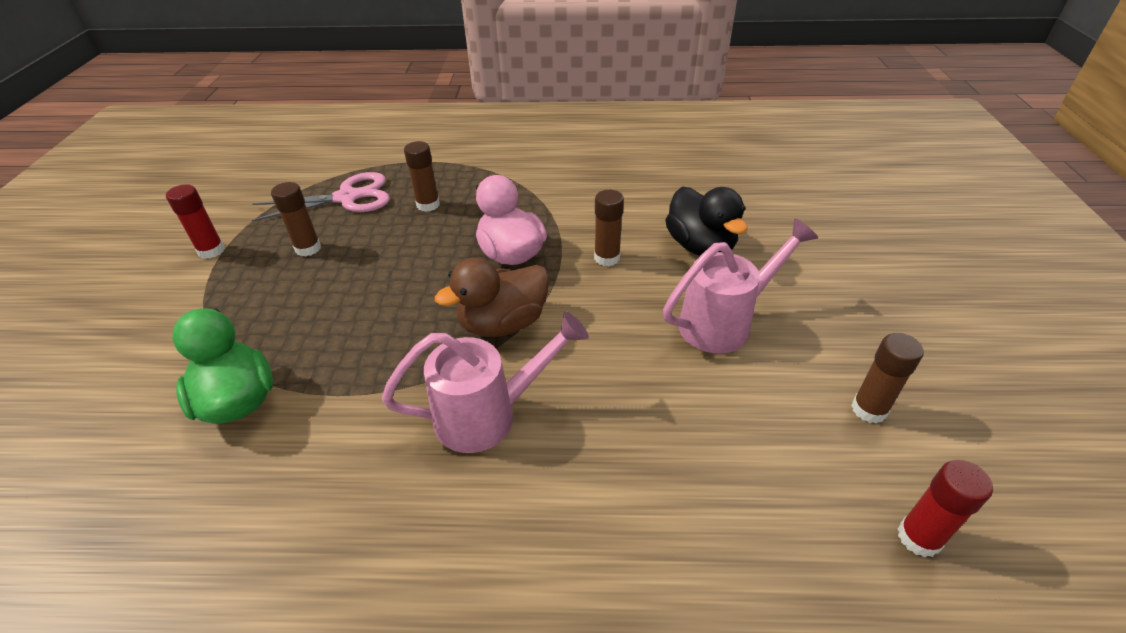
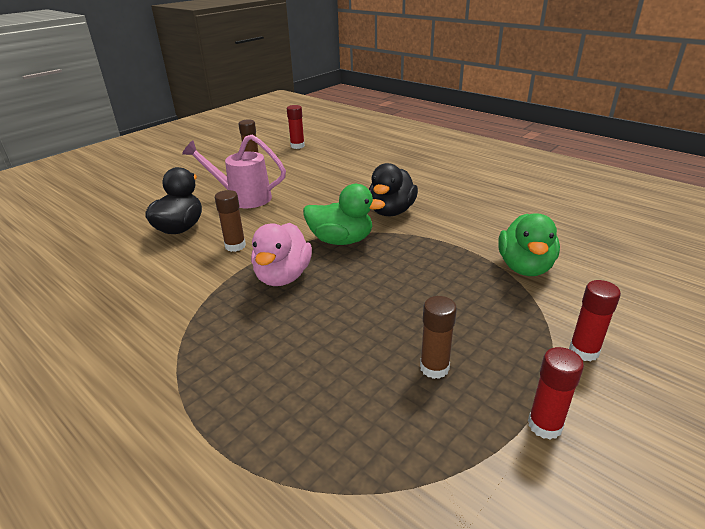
camera: 140 degrees left, 10 degrees down
(171, 319) = (583, 351): none -> red glue stick
(347, 197) = (351, 427): pink scissors -> none
(428, 205) = (284, 360): brown glue stick -> none
(488, 415) = (391, 211): pink watering can -> black duck
(503, 323) = (341, 240): brown duck -> green duck

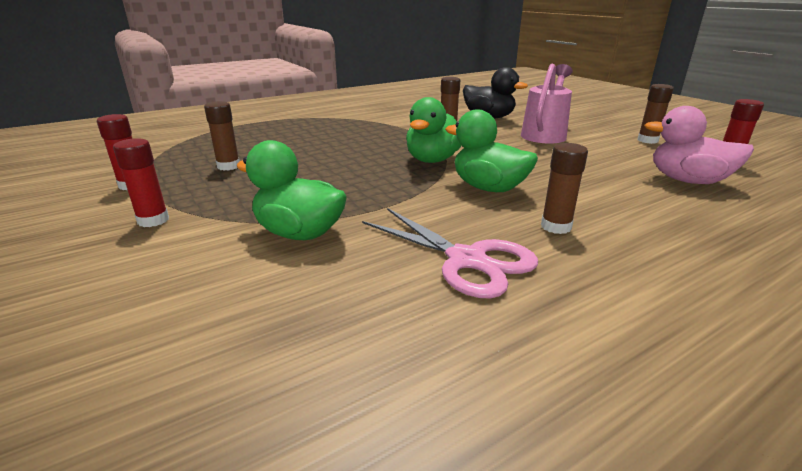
camera: 105 degrees right, 5 degrees down
(283, 276) = (388, 139): pink duck -> pink duck (688, 181)
(391, 211) = (488, 188): black duck -> green duck
(435, 189) = (556, 227): none -> brown glue stick
(497, 209) = (467, 260): none -> pink scissors

